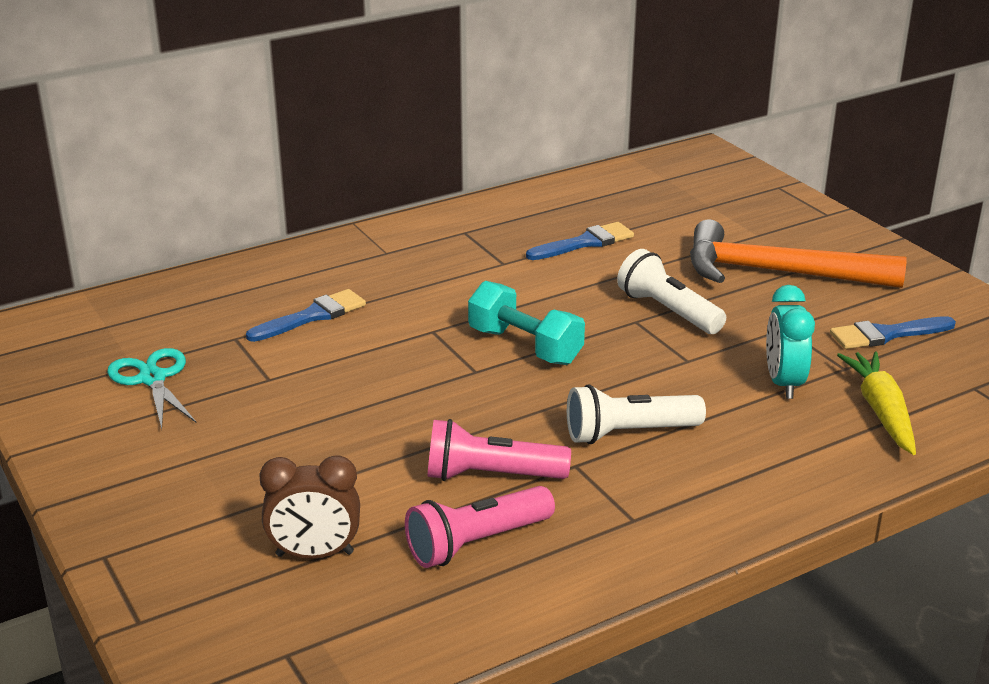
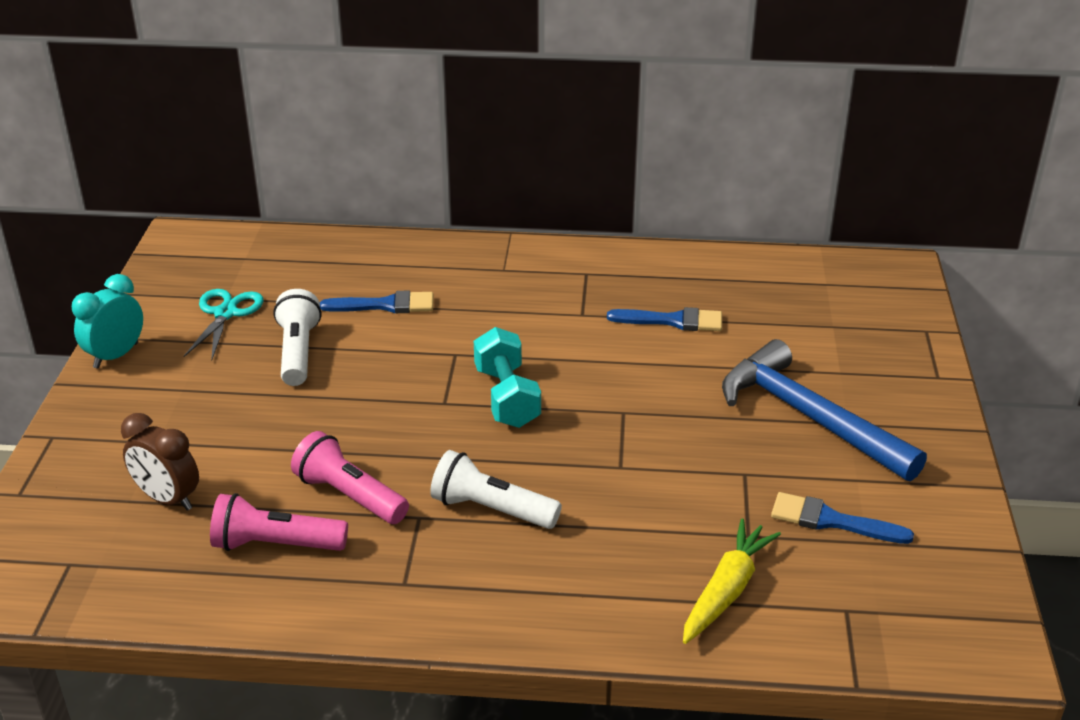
camera: 35 degrees right, 5 degrees up
(668, 311) = (661, 414): white flashlight -> white flashlight (298, 352)
(777, 273) = (808, 417): orange hammer -> blue hammer
(783, 383) = (674, 524): turquoise clock -> turquoise clock (116, 356)

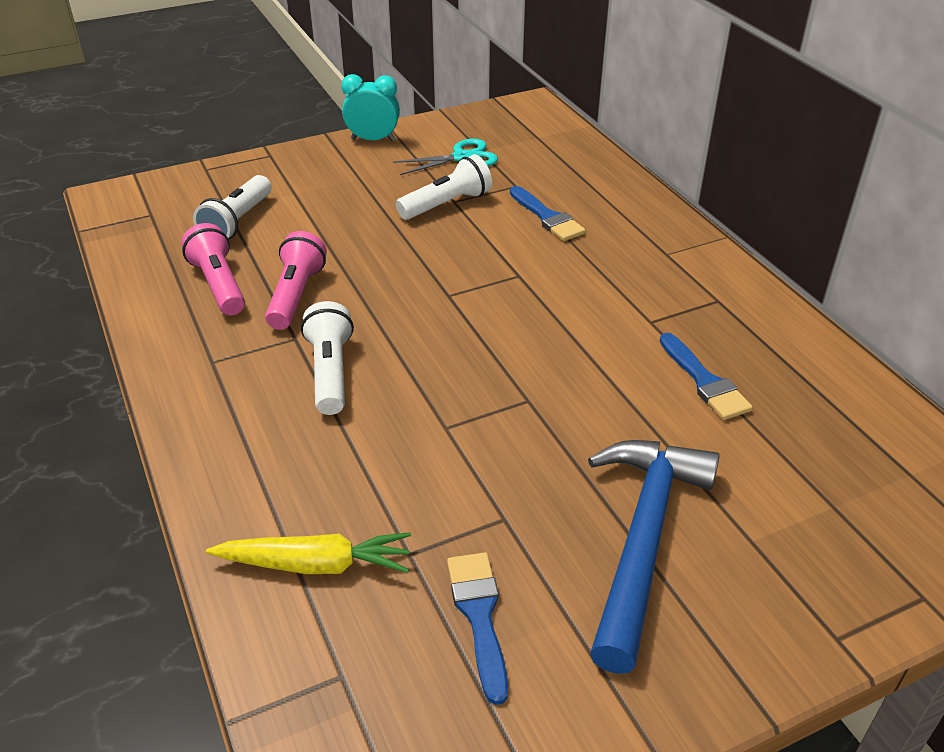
camera: 60 degrees right, 5 degrees up
(168, 499) = (238, 222): brown clock -> white flashlight
(507, 397) = (486, 324): turquoise dumbbell -> none

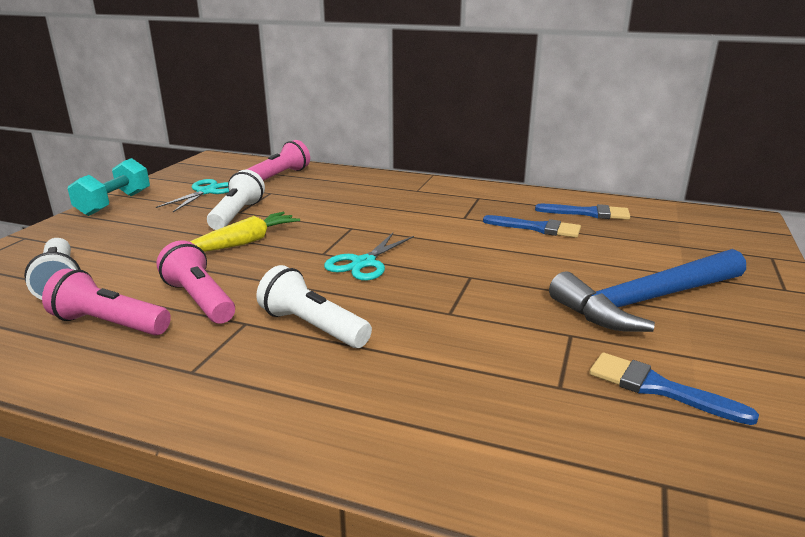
camera: 45 degrees left, 15 degrees down
(315, 564) = (518, 436): yellow carrot -> yellow carrot (244, 242)
(373, 140) = (114, 203): turquoise clock -> turquoise dumbbell
(463, 327) = (364, 263): none -> turquoise scissors
(547, 217) = (319, 198): blue brush -> blue brush (588, 213)
(556, 163) = (279, 176): none -> pink flashlight
(642, 539) = (647, 301): blue hammer -> blue hammer turned 90 degrees counterclockwise

